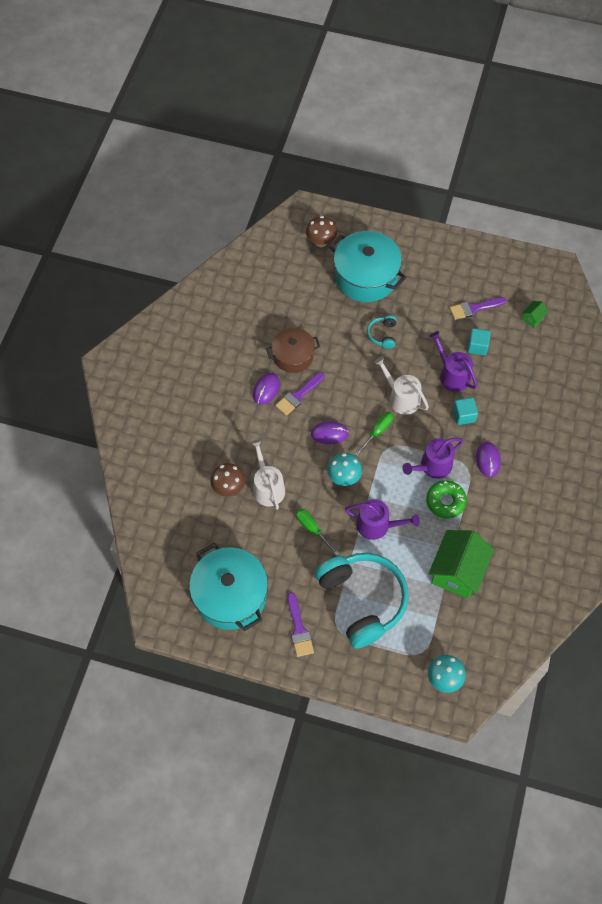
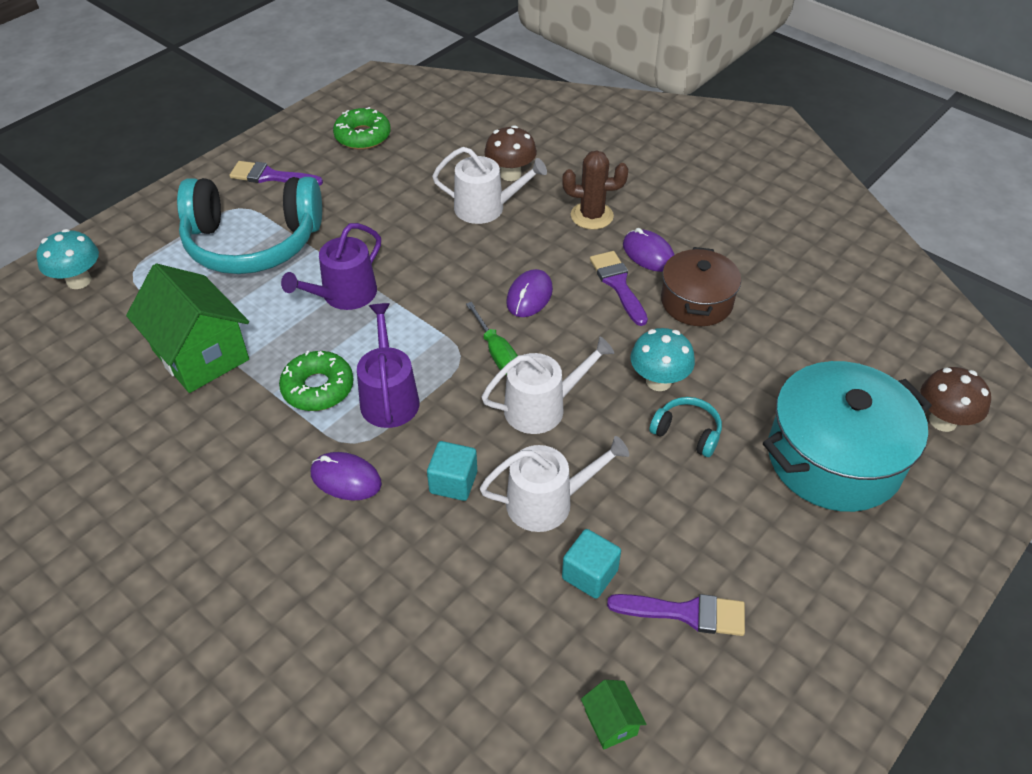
camera: 115 degrees right, 15 degrees down
(230, 595) = (363, 136): turquoise pot -> green donut
(247, 428) = (592, 216): none -> brown cactus
(312, 529) = (391, 229): green screwdriver -> none
(344, 477) = (446, 287): turquoise mushroom -> turquoise mushroom (658, 381)
(452, 375) = (547, 502): purple watering can -> white watering can
(474, 308) = (686, 613): purple brush -> purple brush turned 90 degrees clockwise

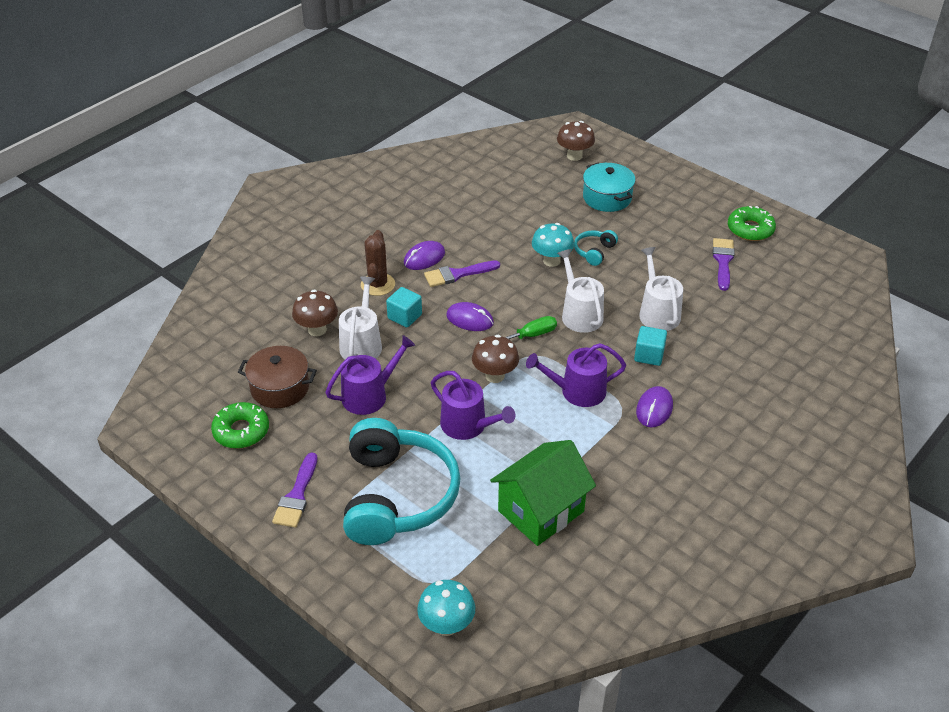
camera: 90 degrees left, 5 degrees down
(318, 388) = (571, 432): green donut -> green donut (750, 229)
(402, 217) = (369, 395): none -> purple watering can
(425, 318) = (495, 376): none -> brown mushroom
(589, 574) = (706, 296): turquoise cube -> turquoise cube (404, 316)
(611, 723) = (794, 292): green house -> none
(696, 302) = (476, 239): brown pot -> brown pot (280, 388)
(834, 458) = (607, 198): turquoise pot -> turquoise pot, size x0.62

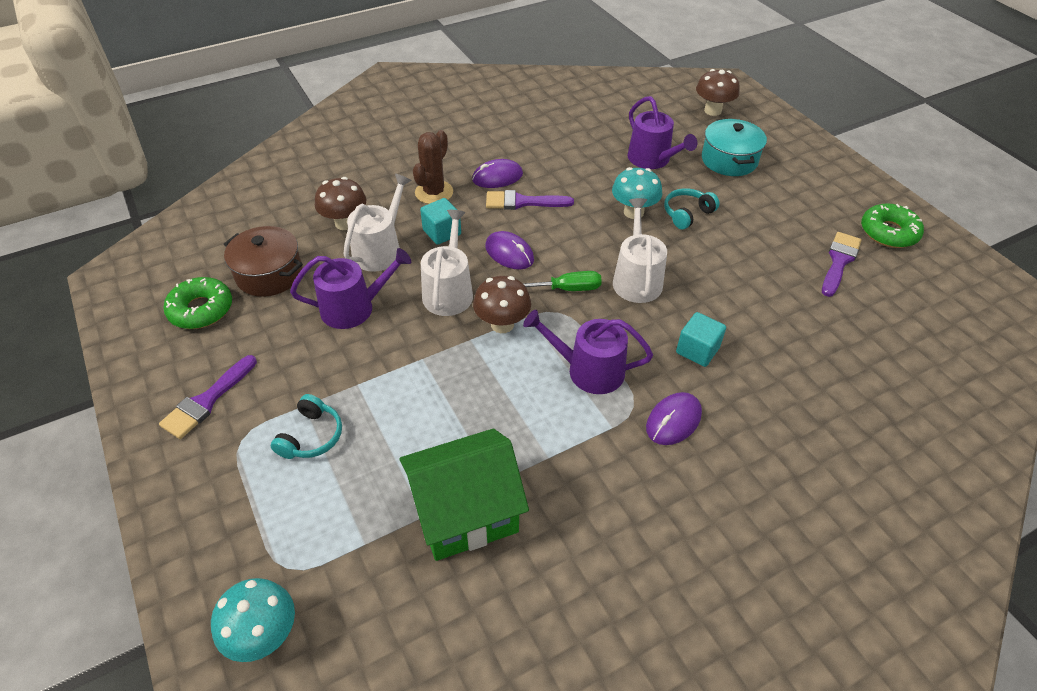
camera: 20 degrees right, 5 degrees up
(397, 496) = (311, 436): turquoise headphones -> turquoise headphones, size x0.41
(468, 426) = (439, 375): purple watering can -> purple watering can (652, 159)
(657, 312) = (731, 301): white watering can -> white watering can (449, 291)

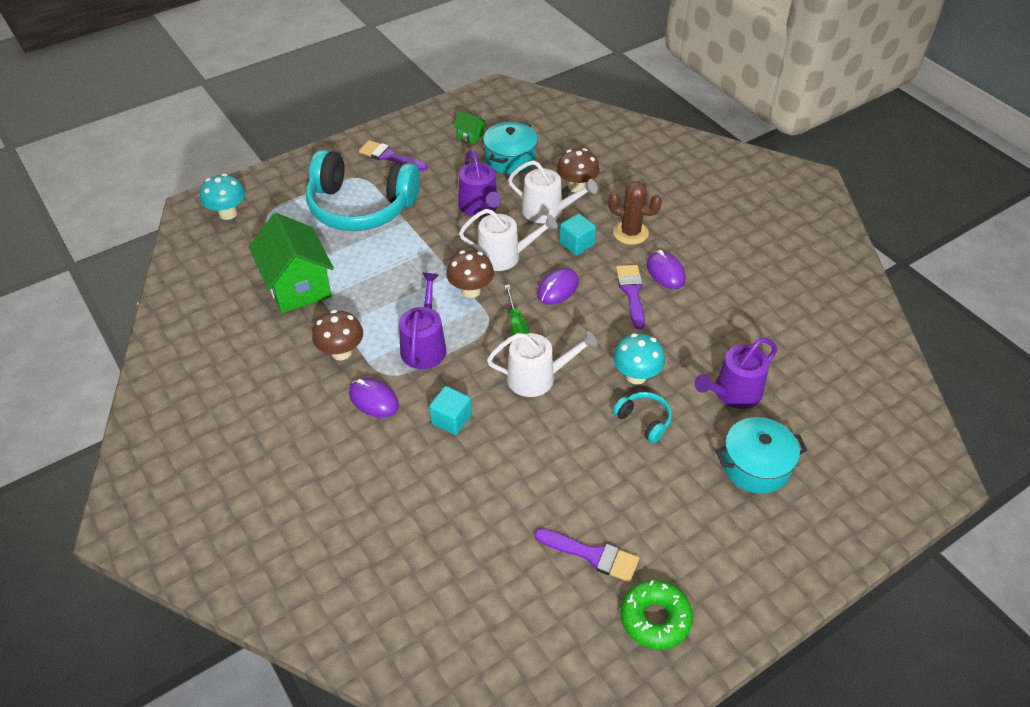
camera: 85 degrees right, 0 degrees up
(201, 310) = (470, 135): green donut -> green house
(269, 274) = (510, 159): brown pot -> turquoise pot
(311, 436) = (361, 207): turquoise headphones -> turquoise headphones, size x2.42
(712, 110) = (860, 456): brown mushroom -> brown mushroom (341, 352)

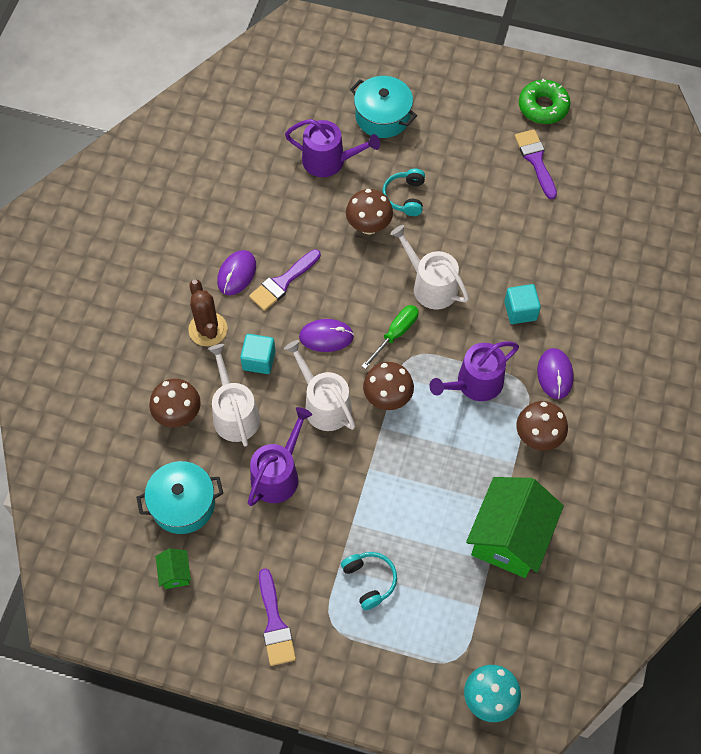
camera: 130 degrees left, 15 degrees up
(361, 207) = (369, 580): turquoise headphones -> turquoise headphones, size x0.41
(636, 376) = (369, 226): turquoise mushroom -> brown mushroom

